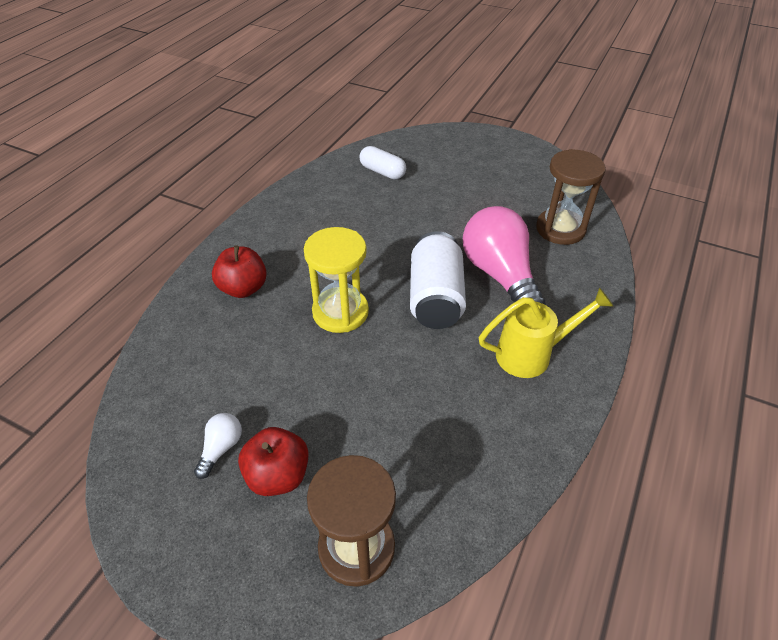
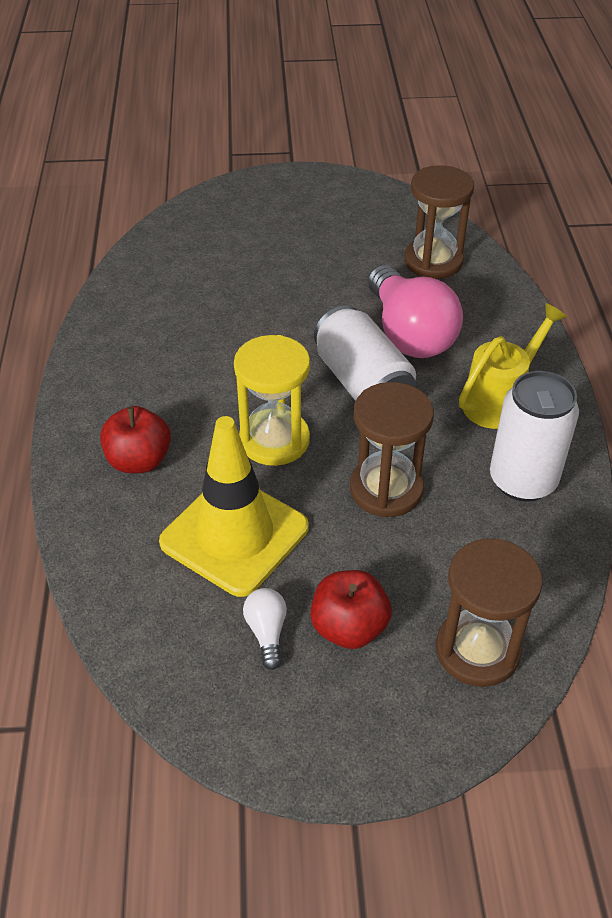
camera: 30 degrees left, 0 degrees up
(259, 367) = (234, 535): none -> yellow traffic cone
(382, 172) = (188, 263): white capsule -> none
(389, 383) = (386, 489): none -> brown hourglass
(499, 275) = (409, 334): pink light bulb -> pink light bulb turned 150 degrees counterclockwise
(502, 426) = (522, 480): none -> white can

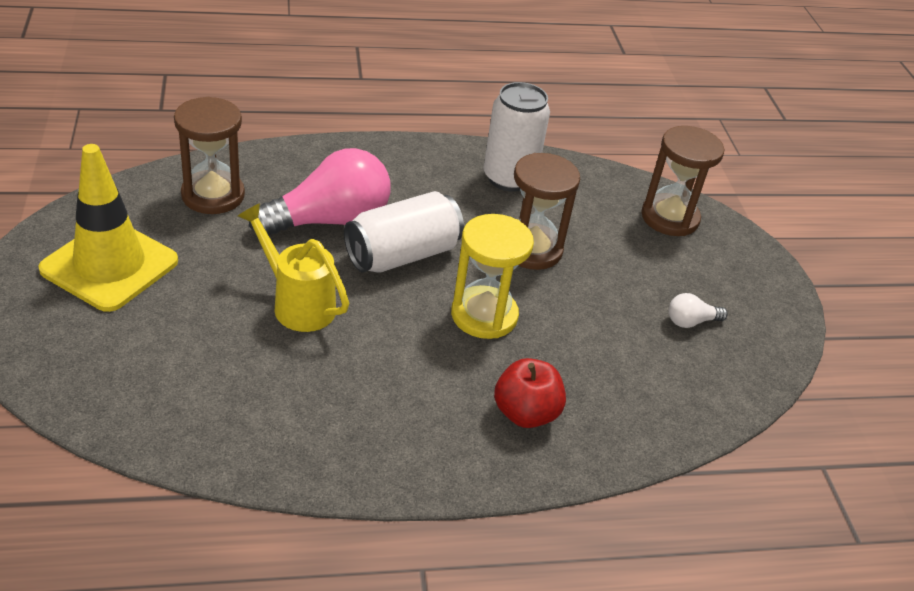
camera: 100 degrees left, 5 degrees down
(234, 535) = (601, 341): yellow traffic cone -> yellow traffic cone (109, 265)
(349, 627) = (672, 277): red apple -> none
(499, 401) = (420, 178): yellow watering can -> yellow watering can (297, 304)

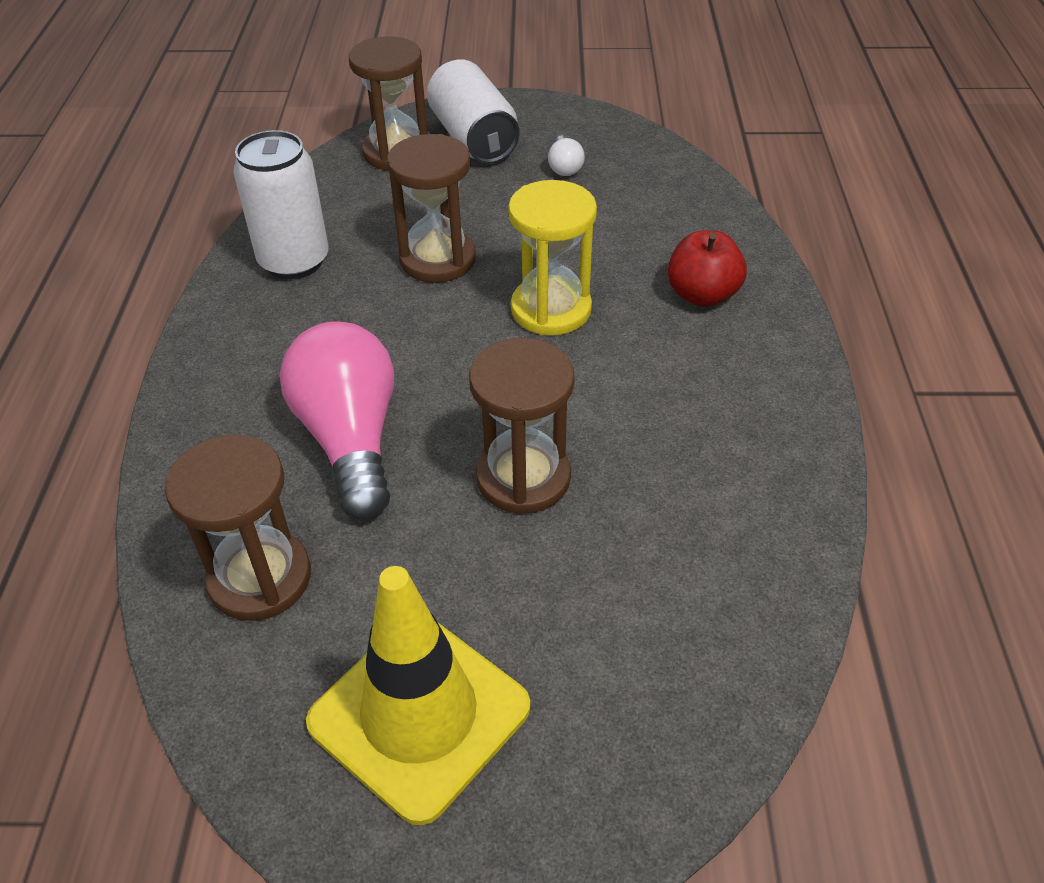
camera: 75 degrees left, 5 degrees up
(297, 304) = (523, 477): yellow watering can -> brown hourglass
(402, 255) = (434, 370): white can -> white can (473, 139)

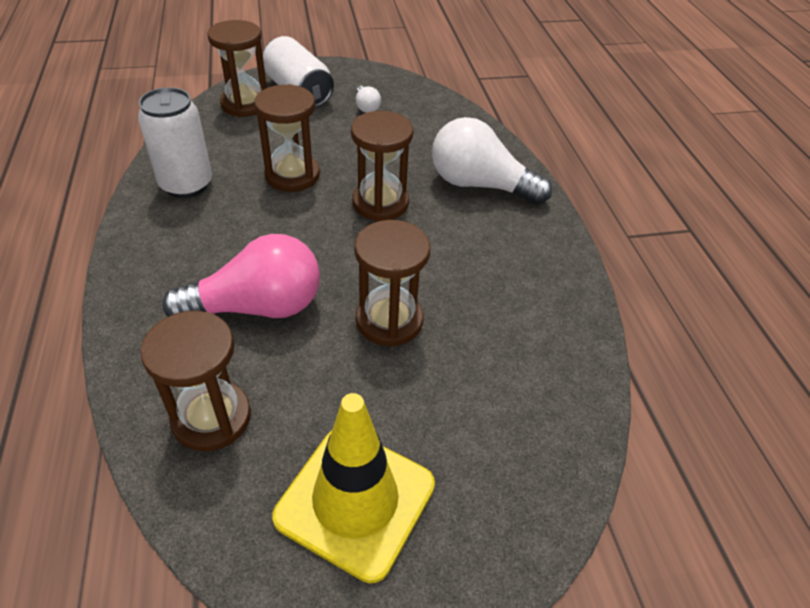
camera: 15 degrees left, 0 degrees up
(350, 438) = (258, 307): pink light bulb -> pink light bulb turned 105 degrees clockwise
(551, 309) = (380, 203): yellow hourglass -> brown hourglass
(702, 295) = (479, 185): red apple -> white light bulb

